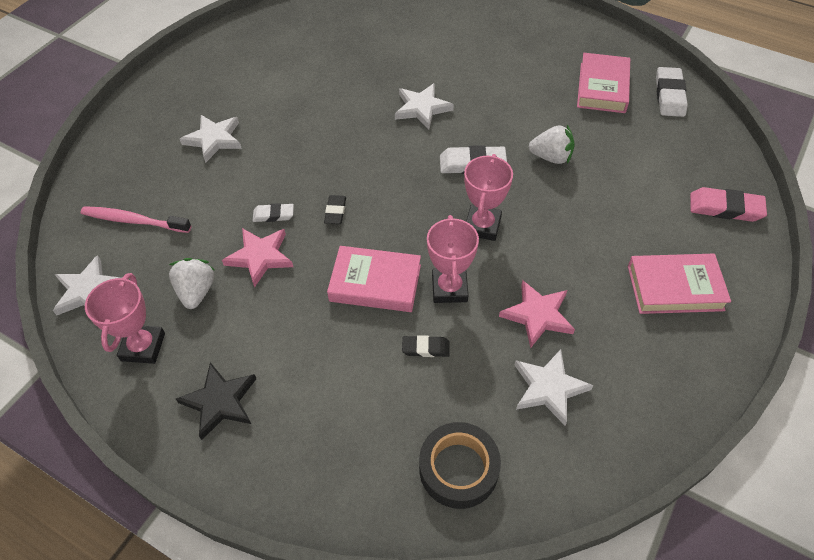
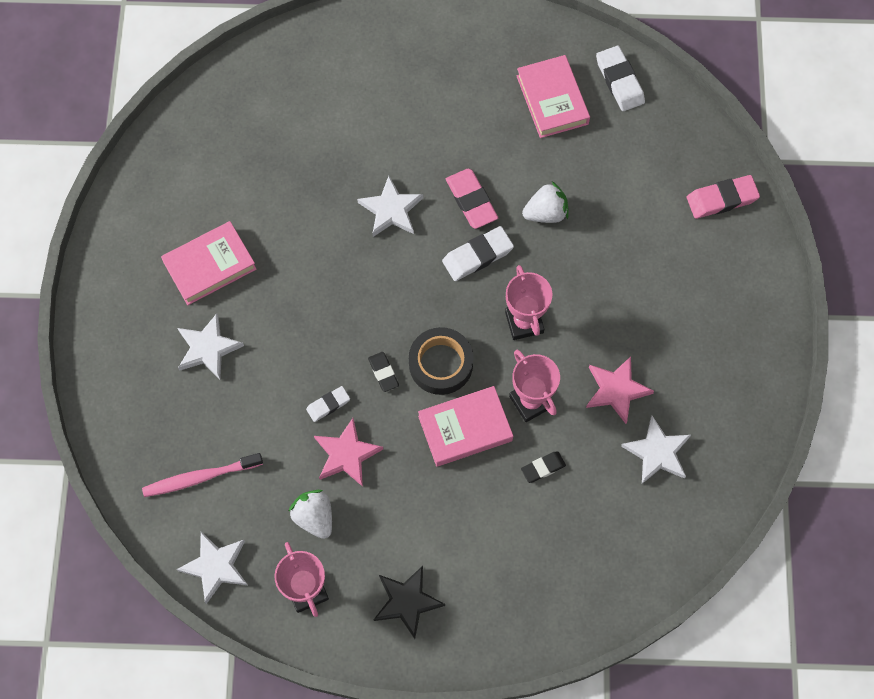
camera: 30 degrees left, 15 degrees up
(458, 469) = (624, 555): black tape -> black tape (441, 364)
(492, 126) = (471, 200): none -> pink eraser
(675, 288) = (713, 306): pink book -> pink book (210, 266)

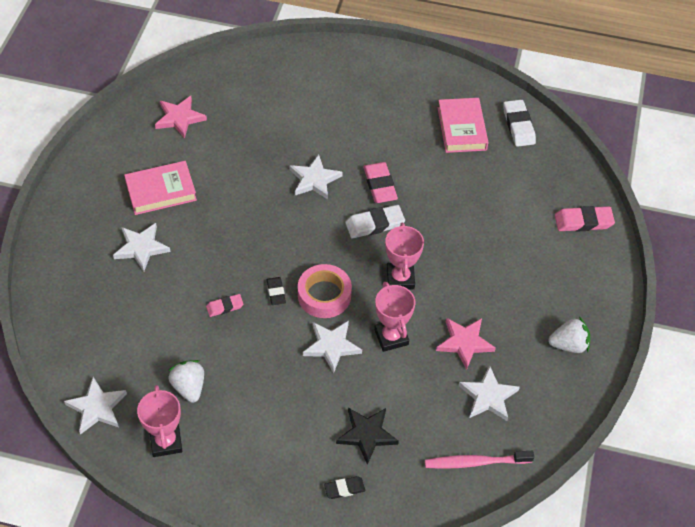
camera: 10 degrees right, 15 degrees down
(200, 477) = (105, 339): pink toothbrush -> pink toothbrush (475, 462)
(328, 405) = (224, 307): white eraser -> pink eraser
(346, 454) = (229, 346): pink star -> pink star (179, 118)
(407, 601) = (247, 468): black star -> black star (366, 435)
(441, 364) = (324, 295): black tape -> pink tape
(465, 428) = (331, 346): pink book -> white star
(543, 468) = (389, 389): black eraser -> black eraser (344, 489)
(546, 213) = (437, 205): white strawberry -> white strawberry (568, 345)

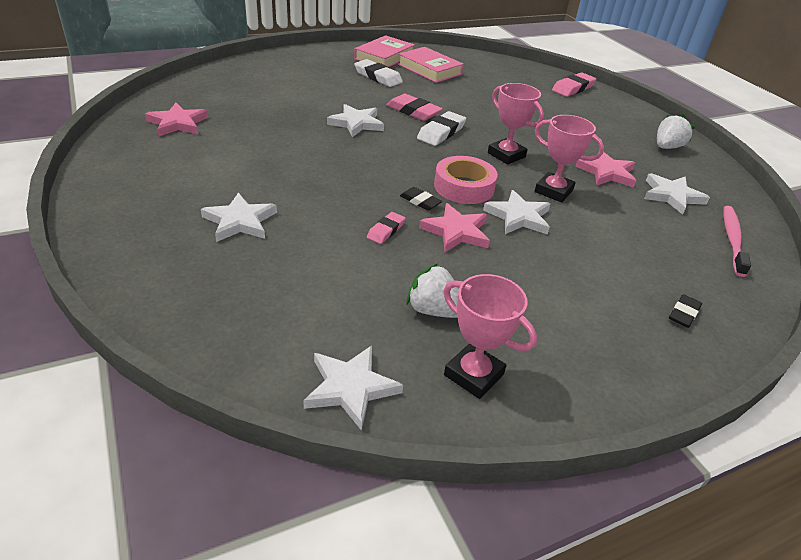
camera: 40 degrees left, 15 degrees down
(161, 191) = (214, 174): pink book -> pink book (384, 57)
(271, 334) = (456, 231): none -> pink star
(366, 435) = (636, 263): black star -> none
(475, 462) = (732, 239): pink toothbrush -> pink toothbrush turned 150 degrees clockwise
(518, 126) = (464, 59): white eraser -> white eraser (378, 77)

